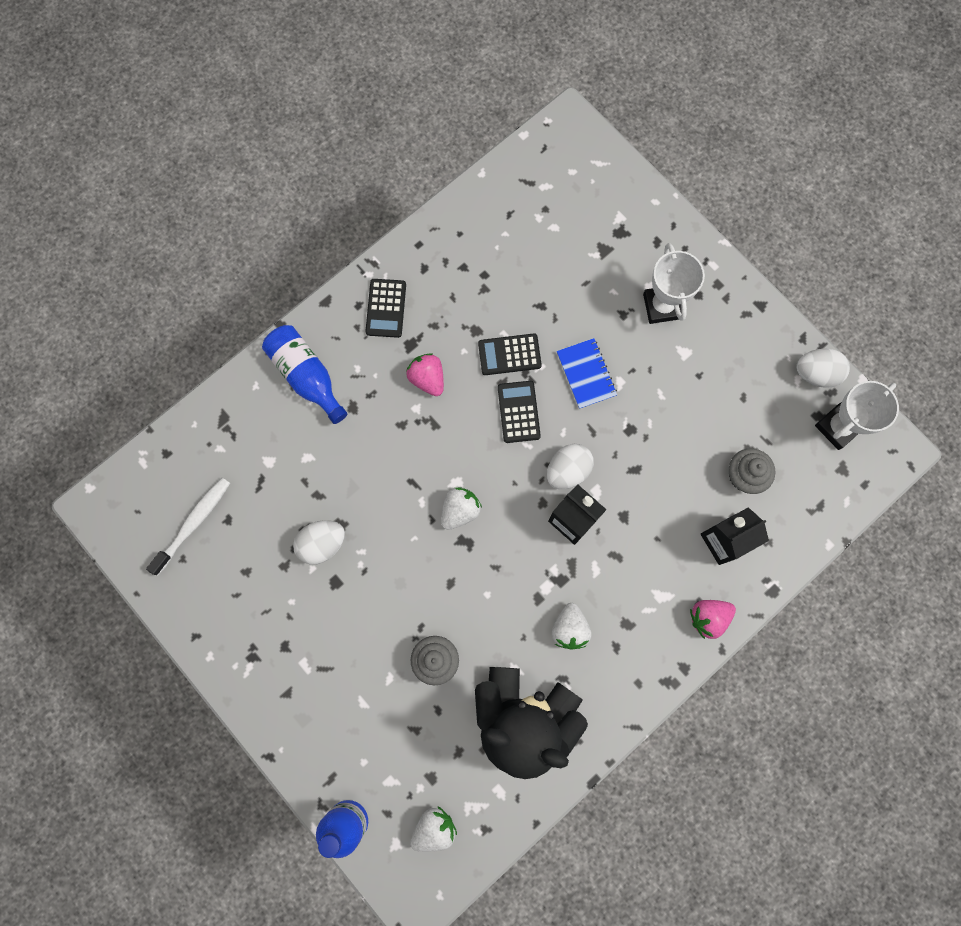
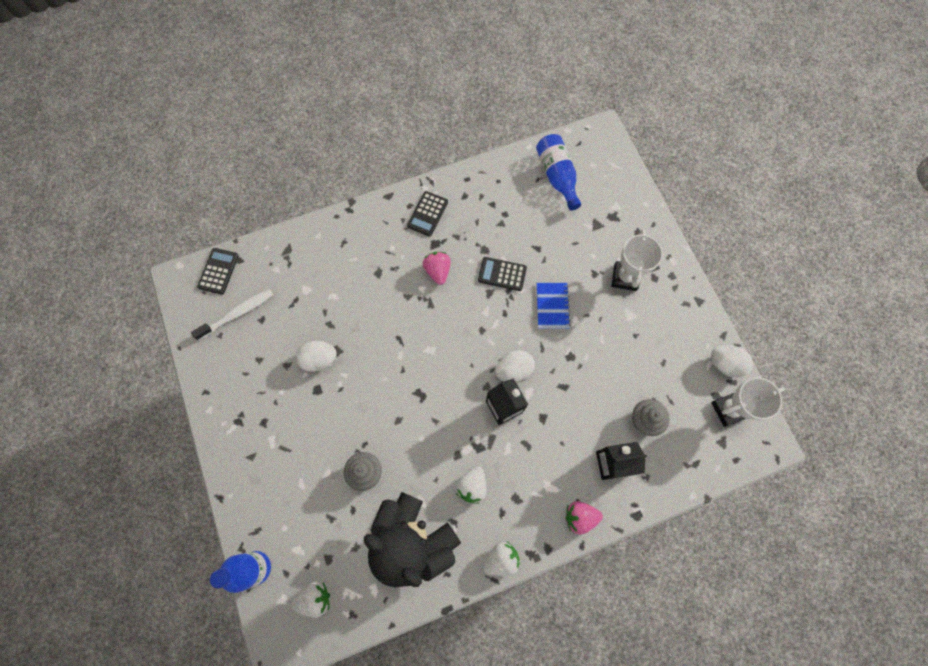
camera: 20 degrees right, 5 degrees down
(307, 376) = (355, 241): blue bottle -> blue bottle (557, 176)
(460, 510) = (425, 371): white strawberry -> white strawberry (501, 559)
(518, 412) = (493, 316): black calculator -> black calculator (218, 271)

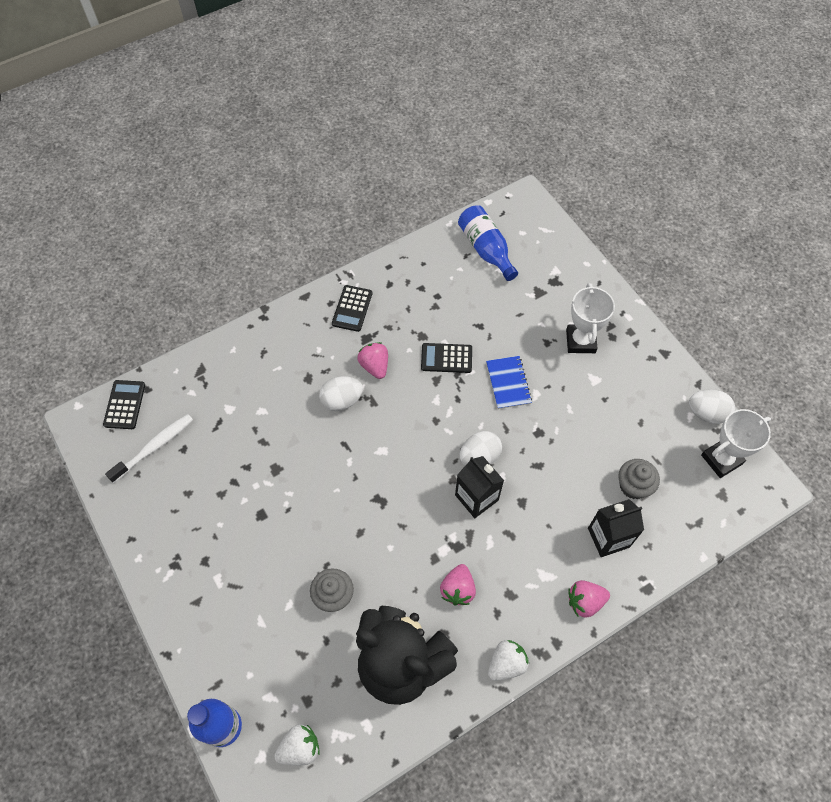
camera: 10 degrees left, 10 degrees down
(319, 359) = (257, 481): white egg -> white egg (342, 400)
(472, 486) = (458, 589): white strawberry -> pink strawberry

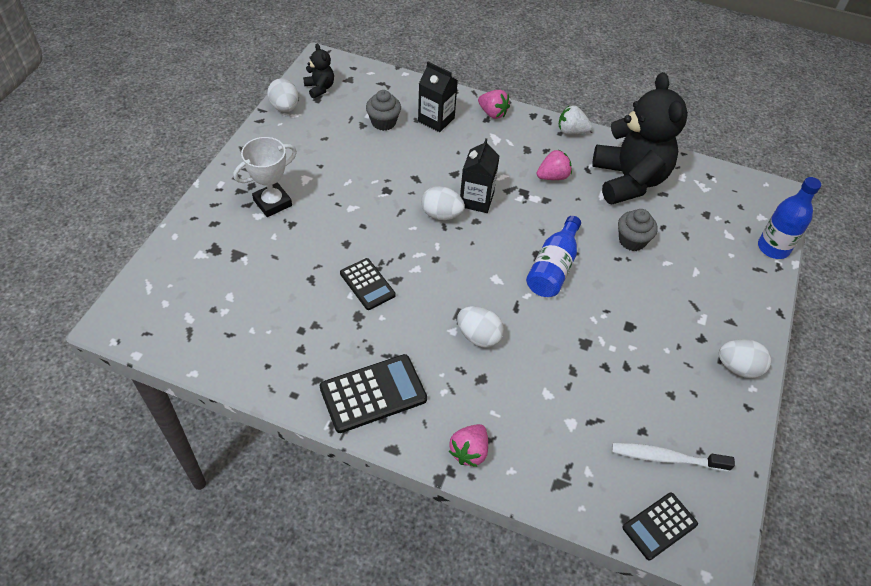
camera: 130 degrees left, 10 degrees down
(160, 564) = (738, 368): none -> white egg
(300, 748) = (733, 201): white strawberry -> none
(352, 308) = (373, 394): black calculator -> black calculator, size x1.56
(375, 366) = (422, 333): pink strawberry -> pink strawberry (469, 451)
(486, 249) = (210, 321): blue bottle -> blue bottle (553, 268)
(508, 383) = (356, 229): blue notebook -> none
(721, 459) = (320, 88): white trophy -> black teddy bear

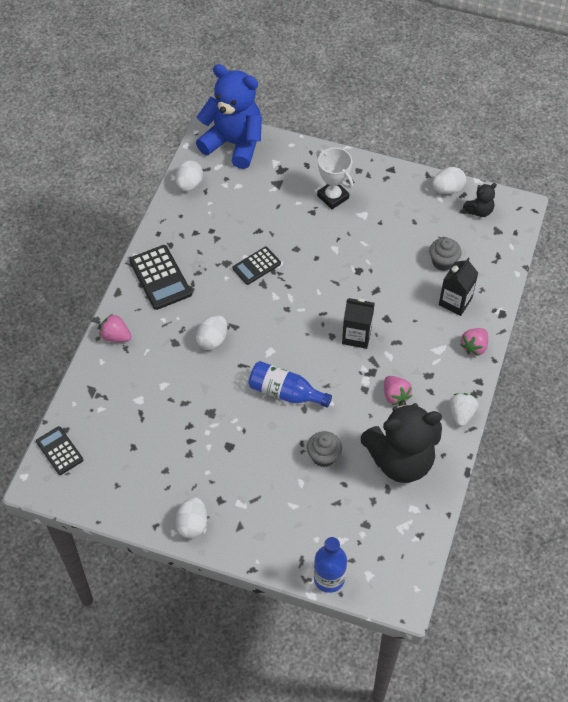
camera: 90 degrees right, 5 degrees up
(152, 297) = (234, 144): none -> blue teddy bear
(441, 215) = (335, 311): white egg -> white egg (189, 184)
(666, 458) = (111, 460): white toothbrush -> none

